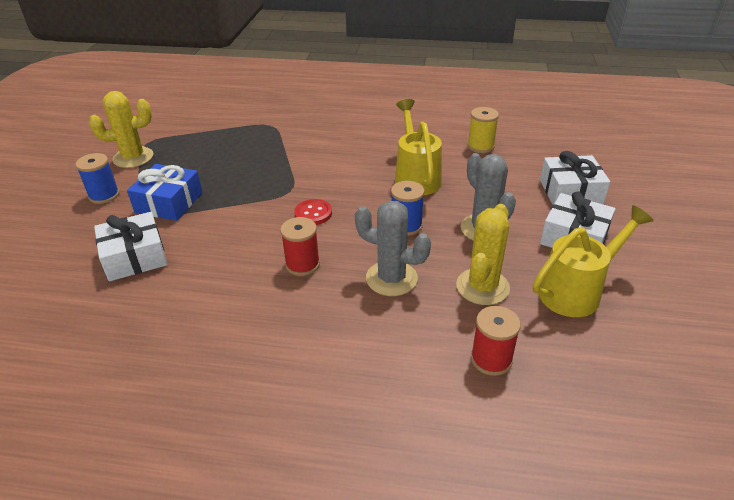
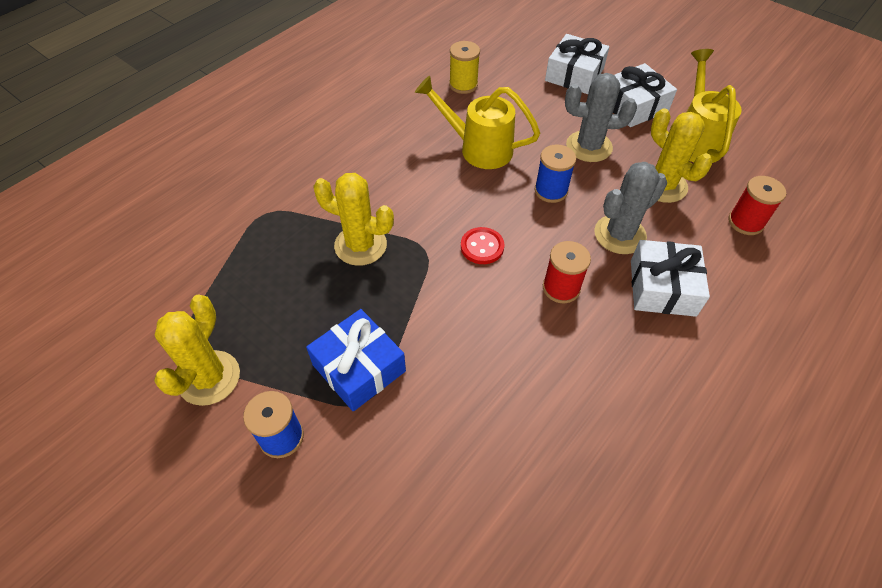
camera: 60 degrees left, 15 degrees up
(135, 257) = (450, 435): white gift -> white gift (662, 287)
(271, 166) = (360, 245): none -> yellow cactus

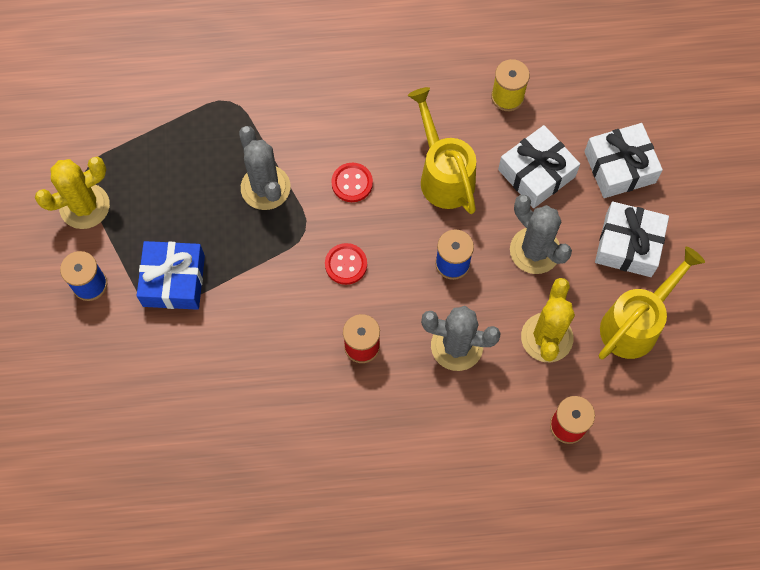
camera: 45 degrees right, 15 degrees up
(360, 245) = (265, 187): yellow cactus -> grey cactus
(423, 196) = (352, 183): none -> red button
(662, 287) = (432, 412): white gift -> white gift (536, 173)

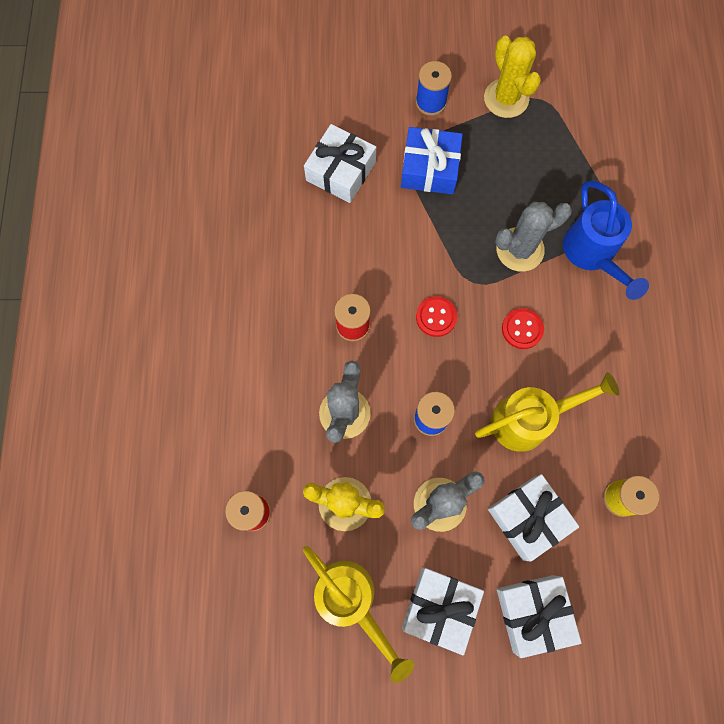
camera: 95 degrees right, 5 degrees up
(180, 375) = (341, 171): none -> white gift
(266, 121) = (592, 254): none -> blue watering can

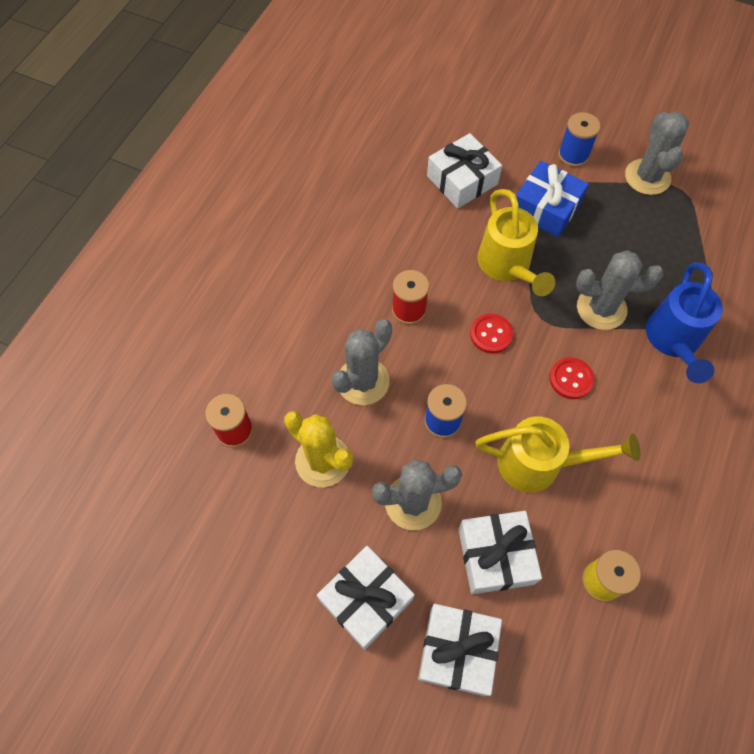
camera: 25 degrees right, 10 degrees down
(351, 600) = (283, 551): yellow watering can -> yellow watering can (507, 266)
(506, 98) = (647, 177): yellow cactus -> grey cactus

